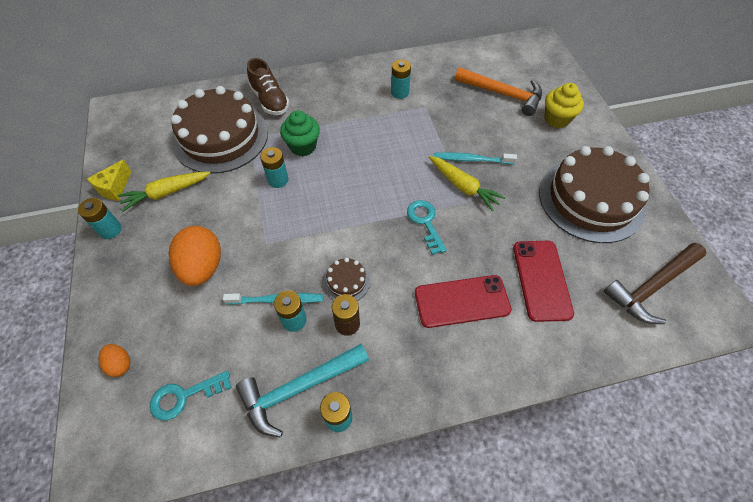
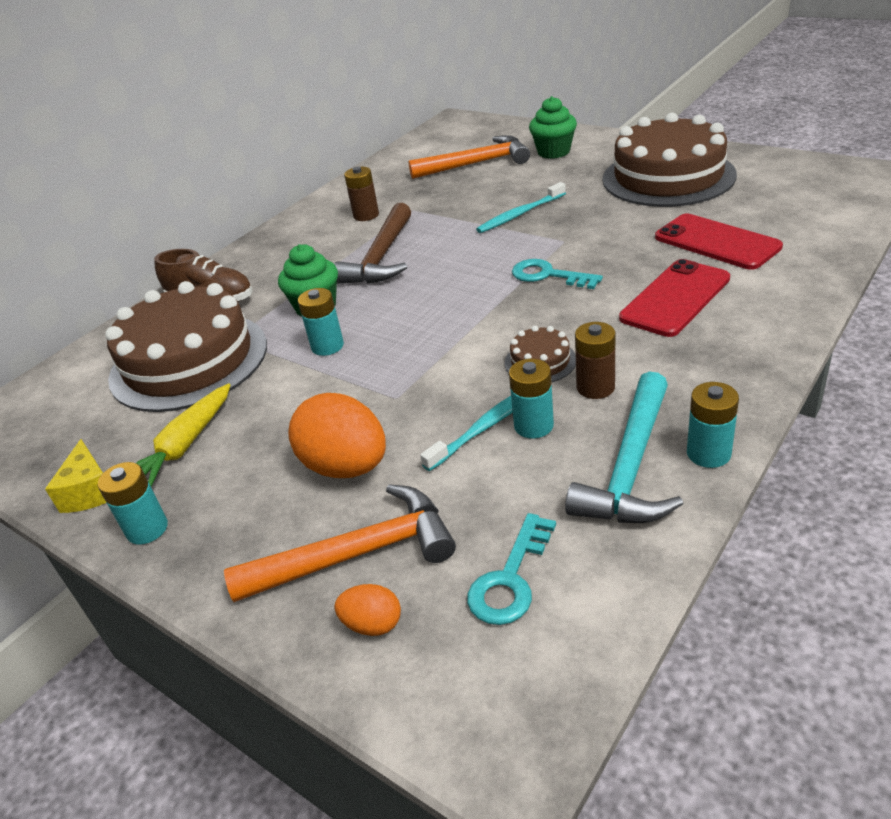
camera: 35 degrees left, 20 degrees down
(154, 321) = (357, 553): none -> orange hammer
(400, 92) = (366, 215): turquoise battery -> brown battery
(463, 187) = (543, 234): yellow carrot -> none
(556, 119) = (554, 152): yellow cupcake -> green cupcake
(651, 287) = (804, 192): brown hammer -> brown hammer (381, 257)

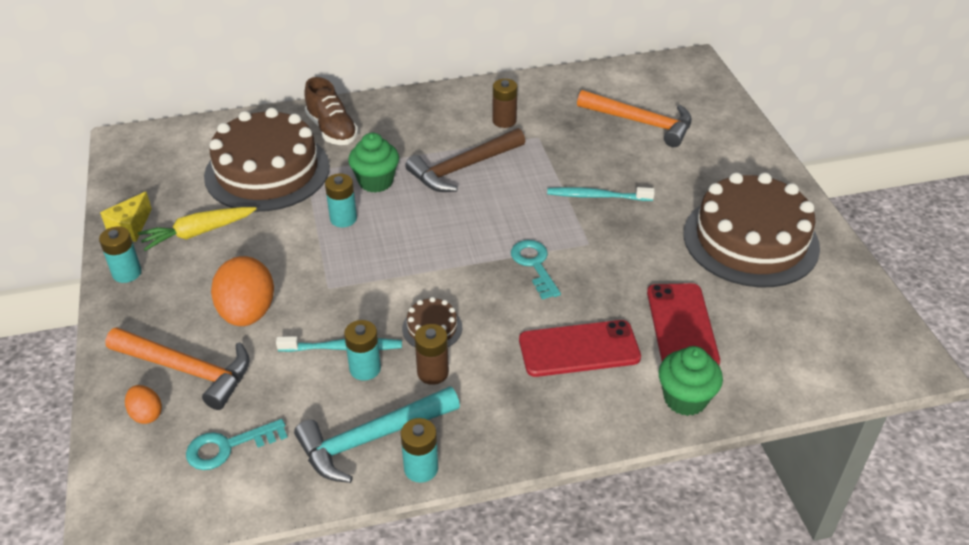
camera: 35 degrees right, 5 degrees up
(554, 152) = (711, 151): green cupcake -> green cupcake (685, 399)

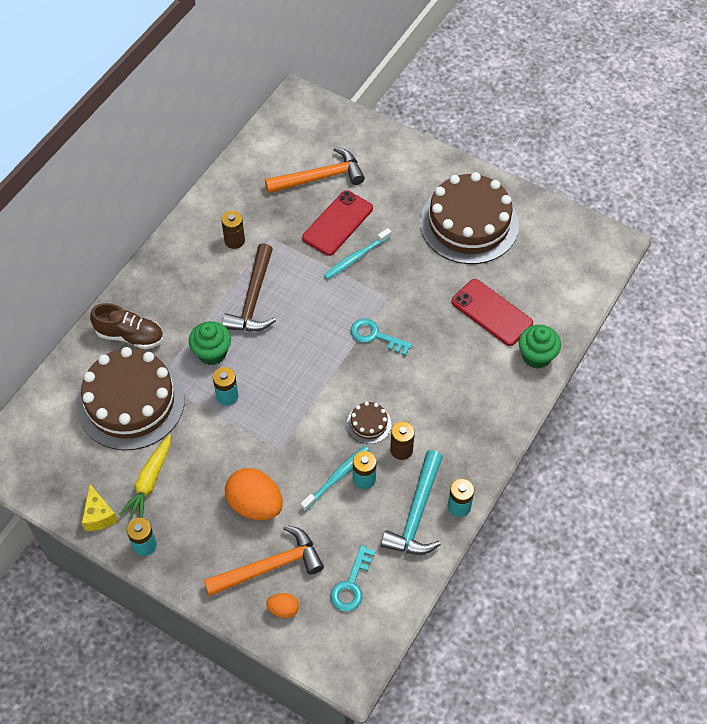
camera: 45 degrees left, 15 degrees up
(579, 349) = (457, 370): red phone -> red phone (338, 223)

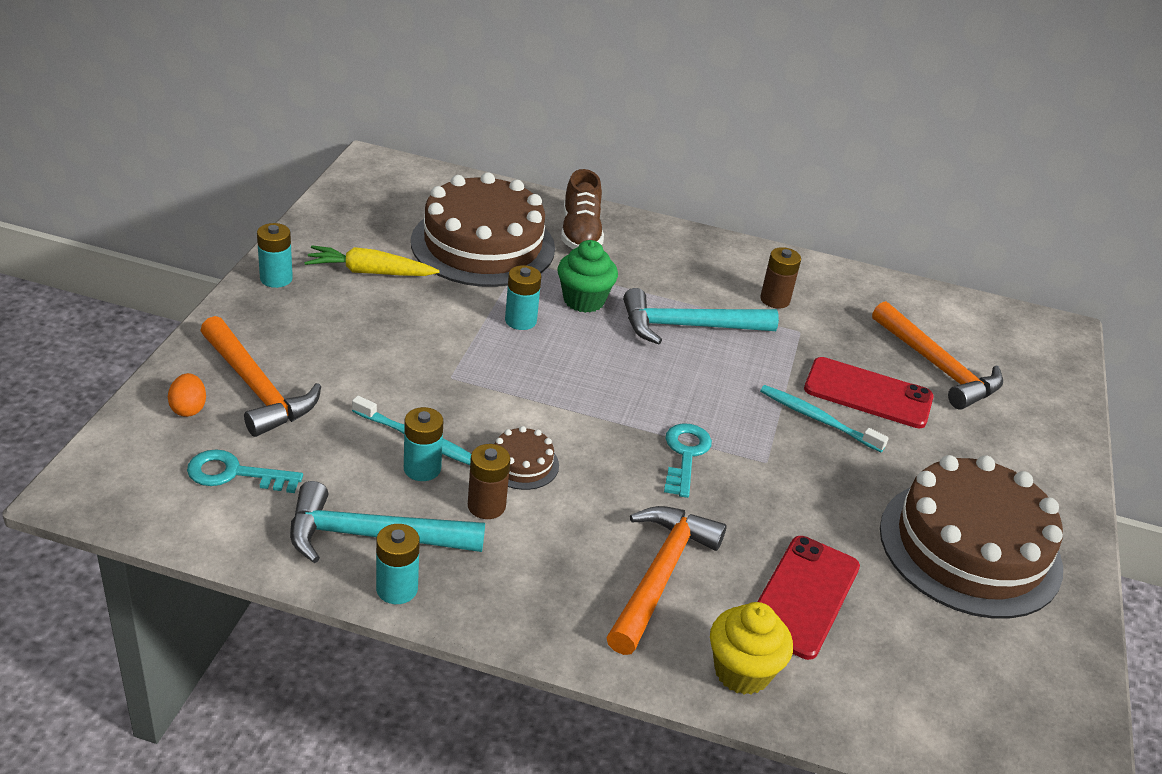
camera: 70 degrees right, 20 degrees down
(99, 515) = (313, 240): yellow cheese -> none
(253, 299) = (687, 326): brown hammer -> turquoise hammer
(255, 504) = (354, 364): orange egg -> none
(467, 375) = (660, 575): none -> orange hammer
(536, 356) = (742, 671): green cupcake -> yellow cupcake

